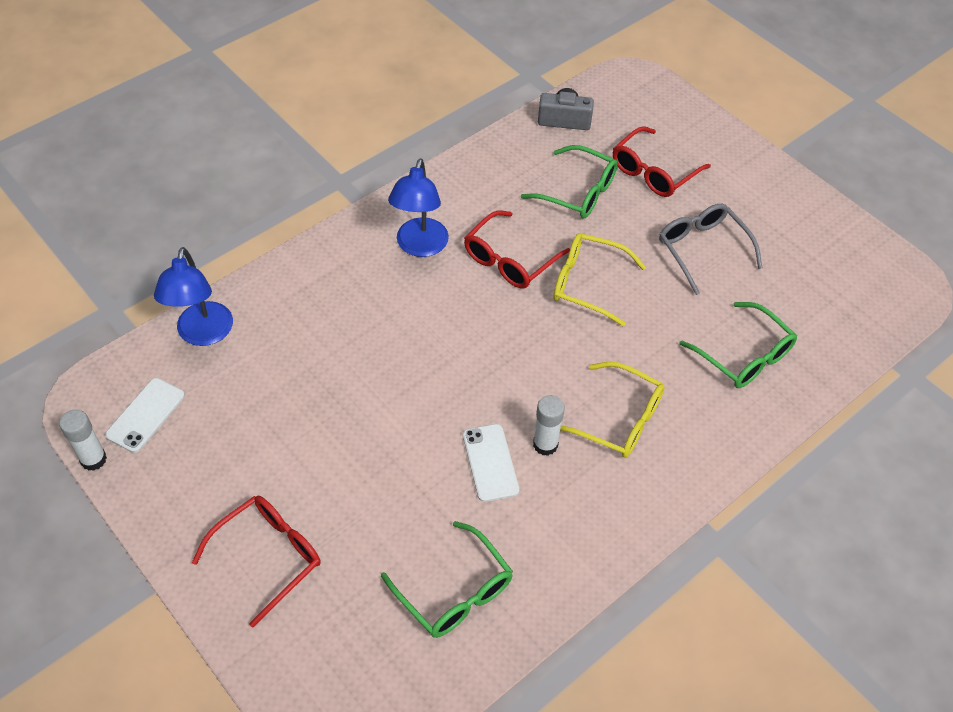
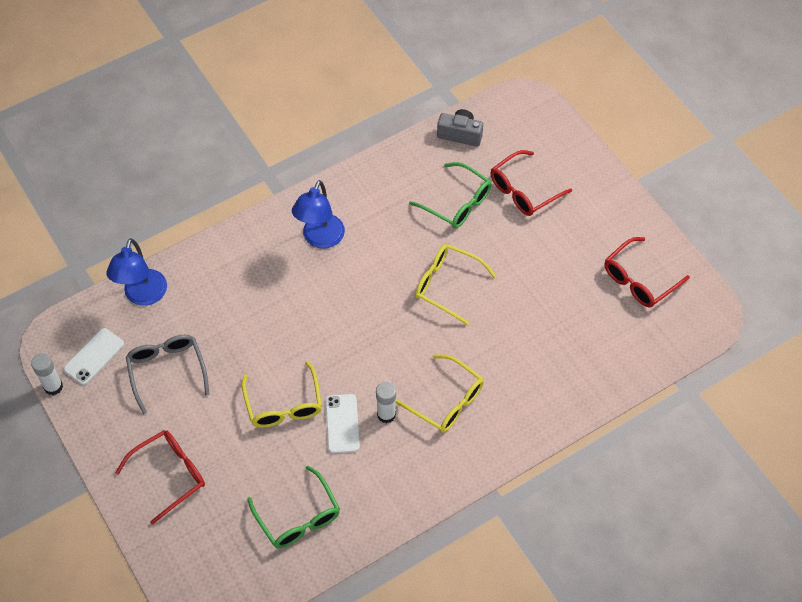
camera: 10 degrees right, 5 degrees up
(409, 447) = (284, 405): none -> yellow glasses
(509, 260) = (389, 258): red glasses -> red glasses (639, 280)
(702, 249) = (547, 265): grey glasses -> grey glasses (167, 370)
(744, 356) = (557, 360): green glasses -> none

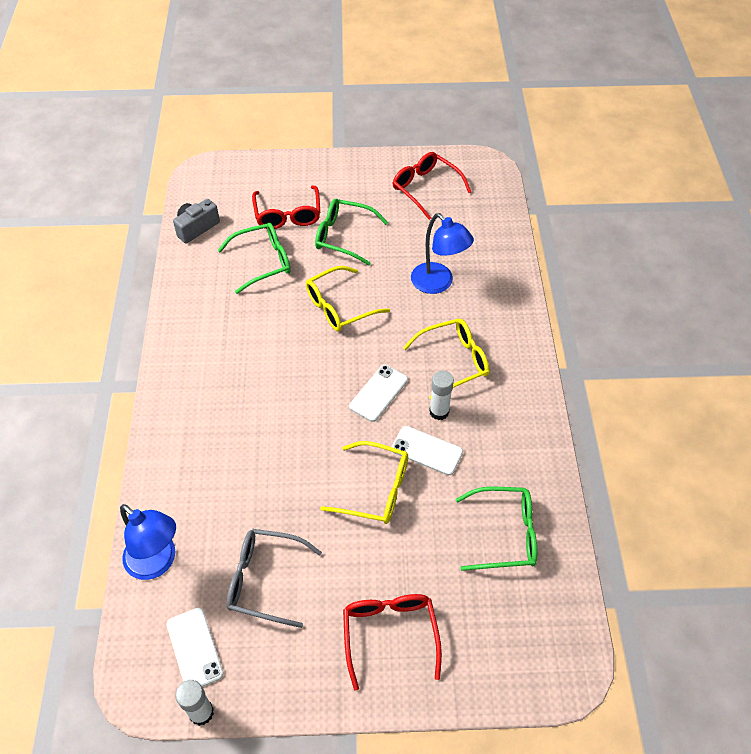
camera: 60 degrees left, 5 degrees down
(320, 239) = (217, 376): blue lamp -> blue lamp (438, 284)
(376, 360) = (378, 393): none -> white phone
(529, 246) = (343, 236): none -> green glasses
(639, 280) = (425, 188): red glasses -> red glasses turned 150 degrees clockwise

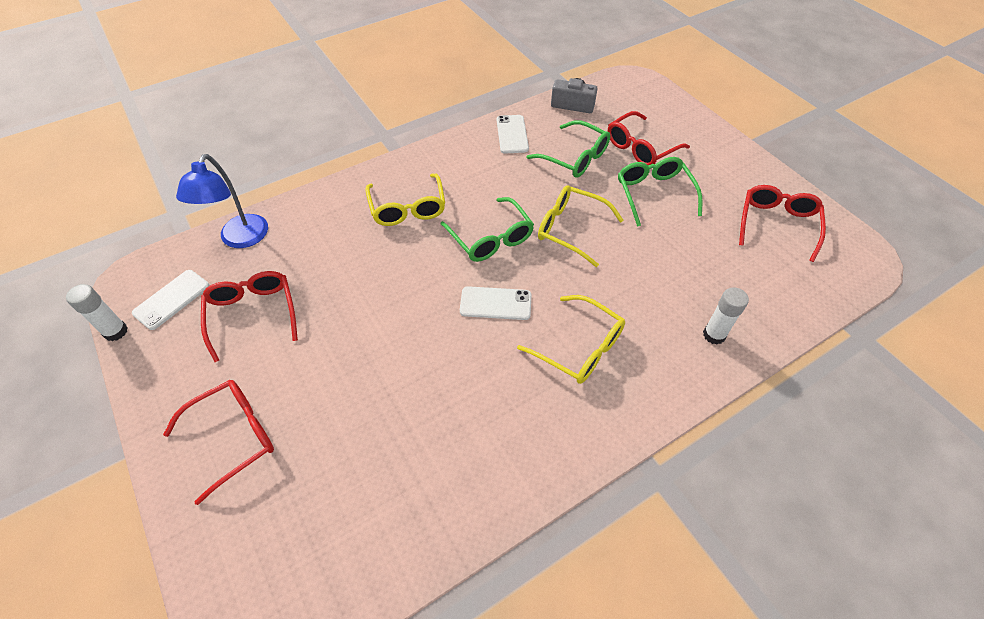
camera: 60 degrees right, 0 degrees up
(264, 580) = (253, 314): grey glasses -> red glasses
(375, 490) = (385, 352): yellow glasses -> yellow glasses (407, 208)
(427, 451) = (455, 374): white phone -> white phone (512, 134)
(438, 284) = (666, 290): blue lamp -> none
(439, 412) = (508, 363): white glue stick -> white glue stick (714, 335)
(505, 534) = (394, 494): green glasses -> green glasses (491, 238)

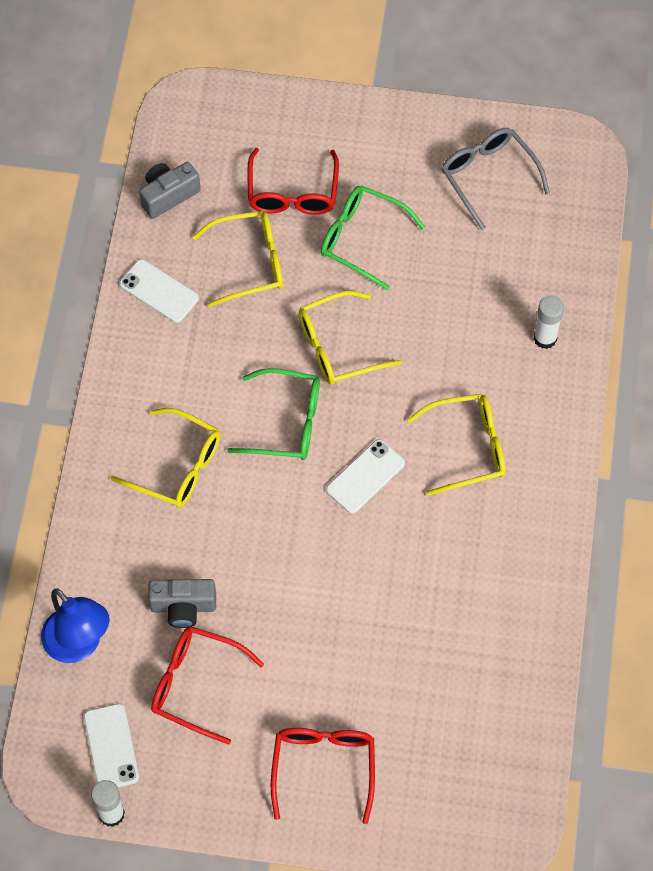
camera: 50 degrees left, 10 degrees up
(309, 271) = (183, 607): none -> grey camera
(575, 158) = (250, 263): green glasses -> yellow glasses
(777, 224) = (488, 177): red glasses -> grey glasses

